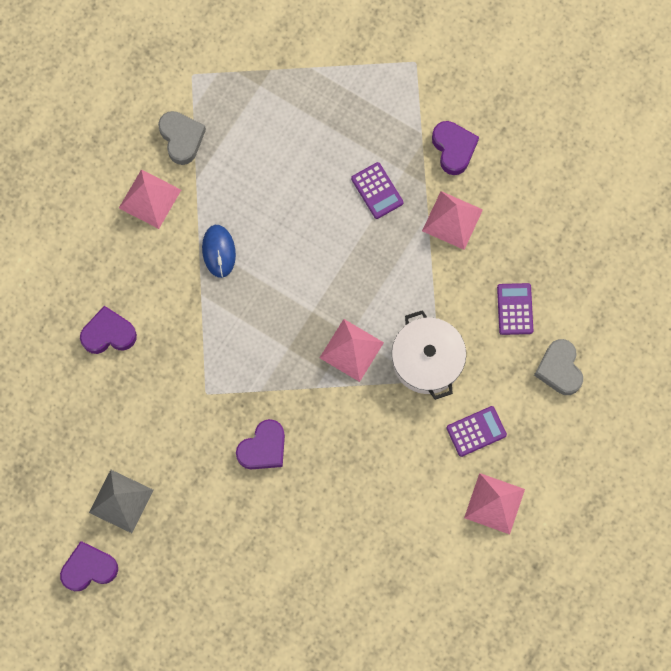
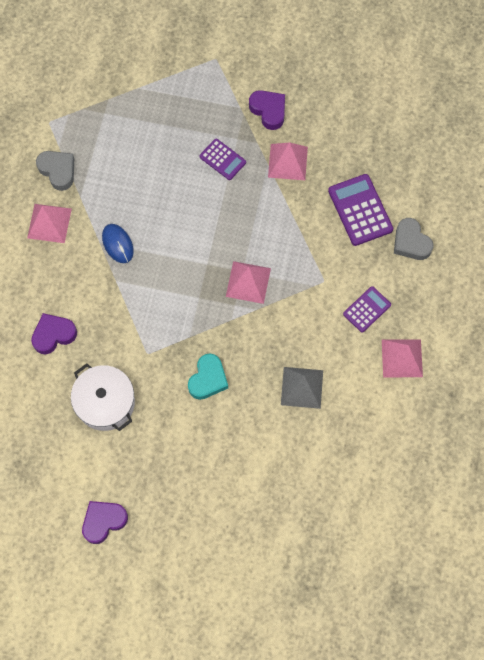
camera: 20 degrees left, 5 degrees down
(121, 501) = (110, 459): grey pyramid -> grey pyramid (302, 387)
(263, 448) = (208, 379): purple heart -> turquoise heart
(427, 360) = (309, 270): white pot -> white pot (105, 402)
(515, 309) = (360, 210): purple calculator -> purple calculator, size x1.62

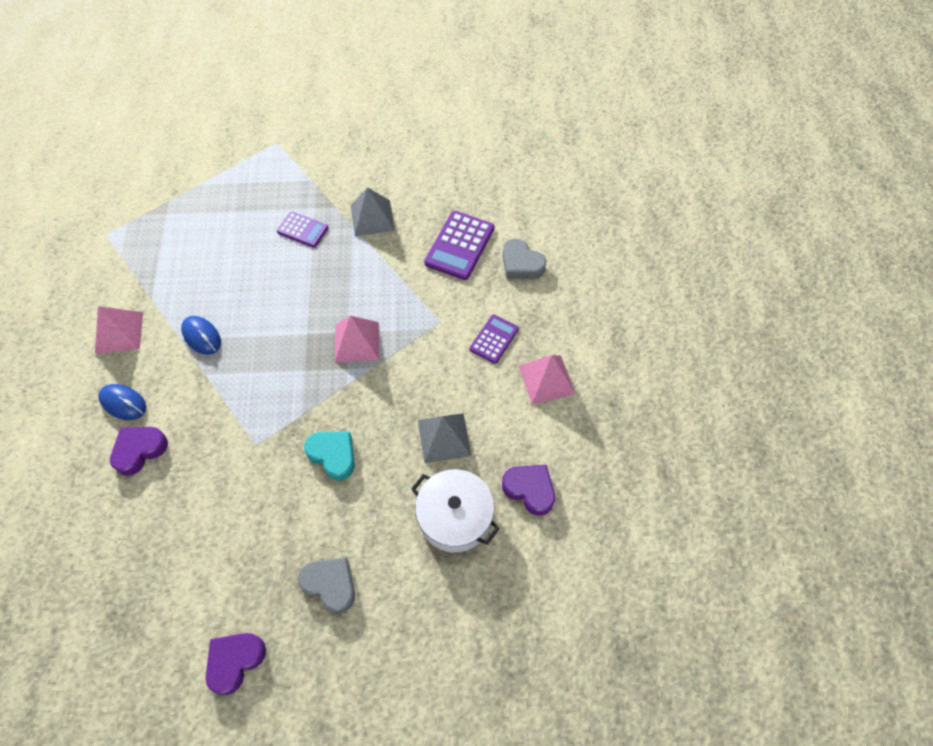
camera: 15 degrees left, 10 degrees down
(45, 289) = (123, 403): none -> blue mouse
(58, 171) = (122, 278): grey heart -> grey heart (330, 584)
(105, 402) = (214, 512): white pot -> white pot (455, 517)
(208, 379) = (333, 455): turquoise heart -> turquoise heart turned 60 degrees counterclockwise
(268, 111) = (341, 177): purple heart -> purple heart (530, 490)
(288, 162) = (372, 218): pink pyramid -> grey pyramid
(360, 210) = (459, 246): purple calculator -> purple calculator turned 120 degrees counterclockwise

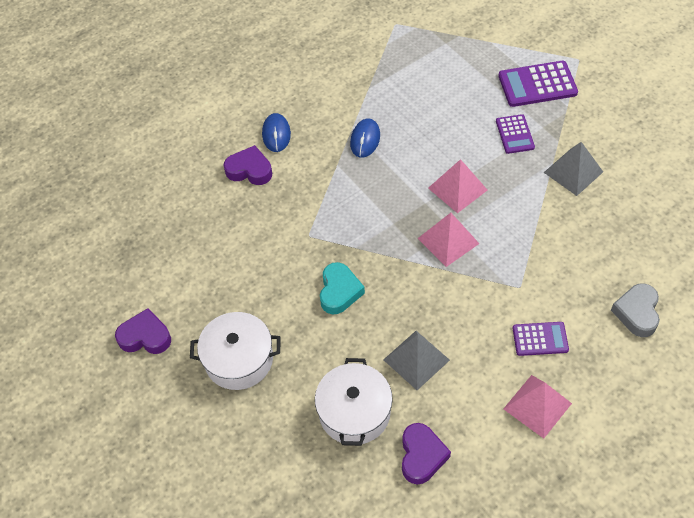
camera: 60 degrees right, 5 degrees down
(119, 332) = (326, 91): pink pyramid -> pink pyramid (457, 189)
(330, 584) = (239, 359): grey heart -> white pot
(459, 246) = (609, 253): purple calculator -> purple calculator (537, 84)

